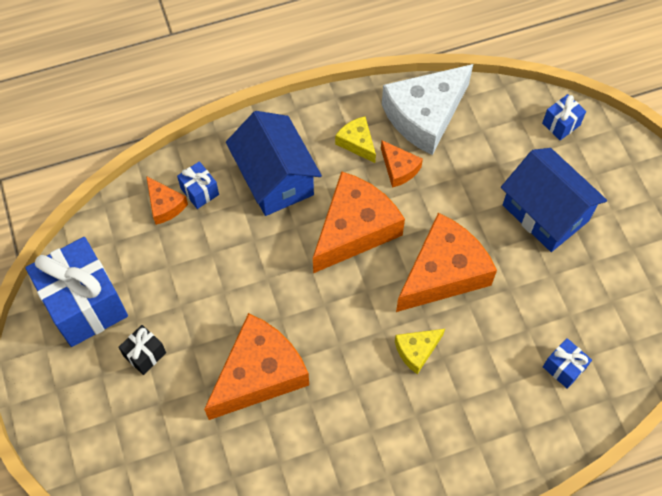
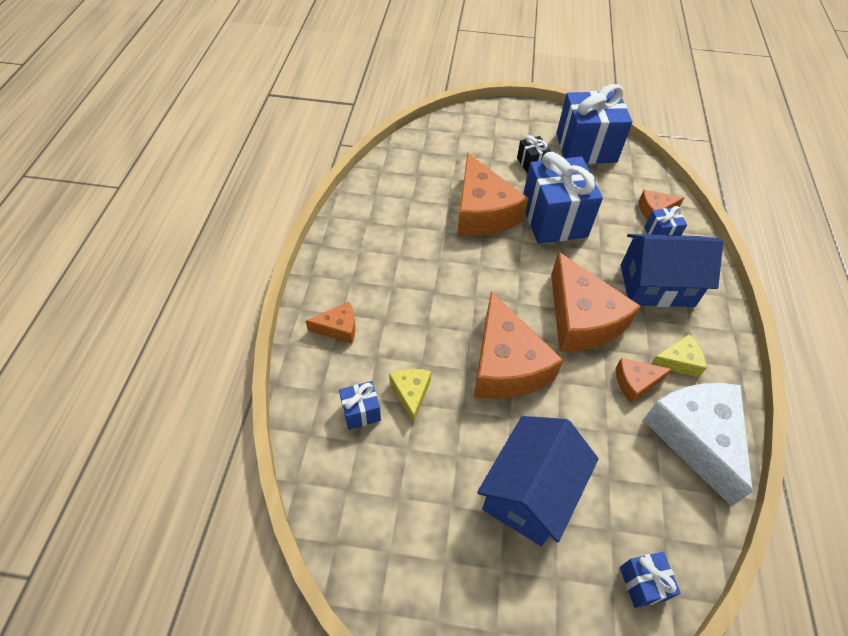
camera: 115 degrees right, 10 degrees down
(231, 297) = (553, 219): none -> blue gift
(417, 351) = (444, 311): yellow cheese -> yellow cheese (411, 394)
(495, 438) = (338, 328): none -> orange cheese
(545, 213) = (529, 492): blue house -> blue house turned 45 degrees counterclockwise

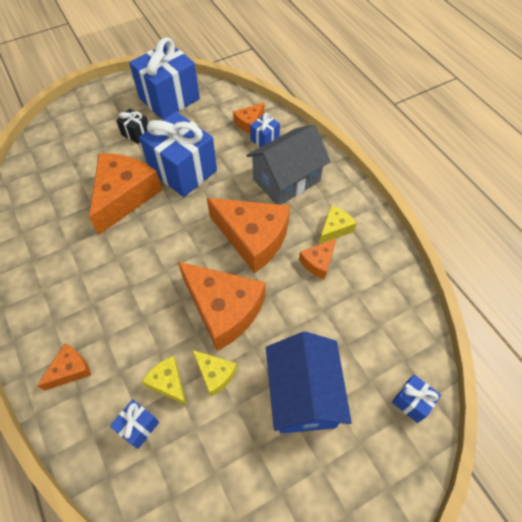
camera: 35 degrees left, 5 degrees up
(457, 415) = (215, 374): none -> yellow cheese
(482, 212) = (124, 196): orange cheese -> orange cheese turned 105 degrees counterclockwise
(656, 285) = (286, 180): blue house -> grey house
(696, 437) = (378, 275): white cheese -> none

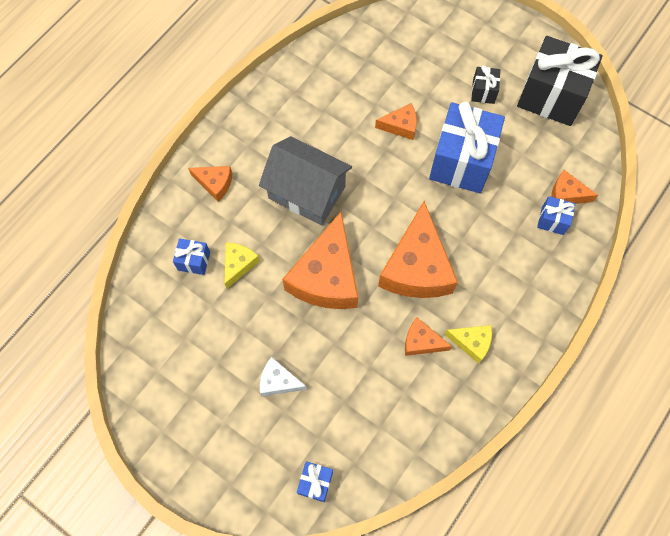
camera: 65 degrees right, 10 degrees up
(124, 196) = (400, 126): orange cheese -> orange cheese, size x0.48
(169, 99) = (551, 96): blue gift -> black gift
(215, 374) = (263, 299): yellow cheese -> none
(286, 180) = (508, 268): grey house -> grey house (306, 192)
(303, 394) = (278, 381): blue house -> white cheese

